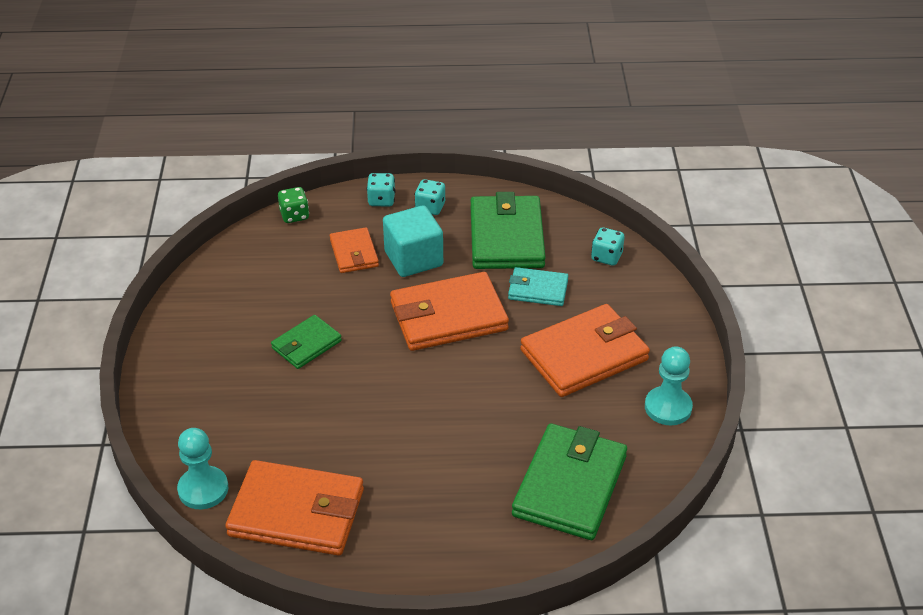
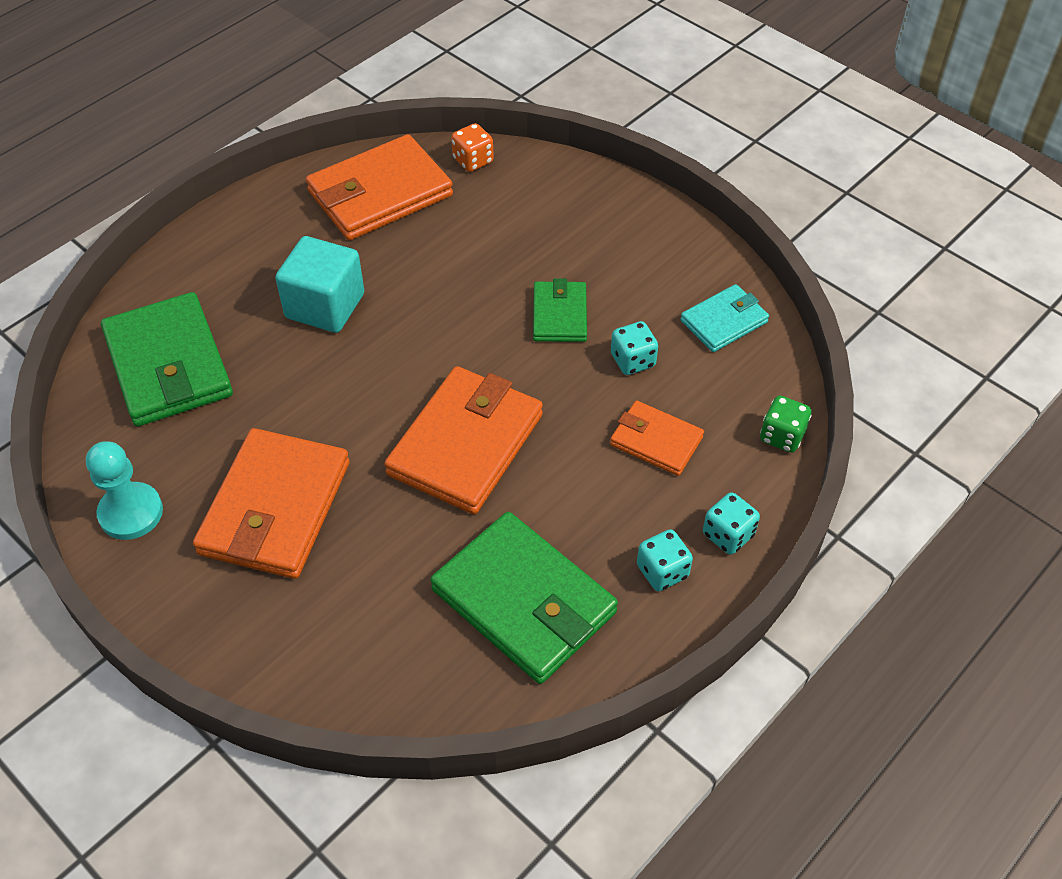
camera: 135 degrees right, 10 degrees up
(203, 489) = (473, 161): turquoise pawn -> orange dice
(413, 259) = (588, 484): turquoise cube -> turquoise cube (325, 306)
(538, 290) = (408, 553): turquoise wallet -> turquoise wallet (724, 321)
(606, 257) = (374, 672): turquoise dice -> turquoise dice (633, 361)

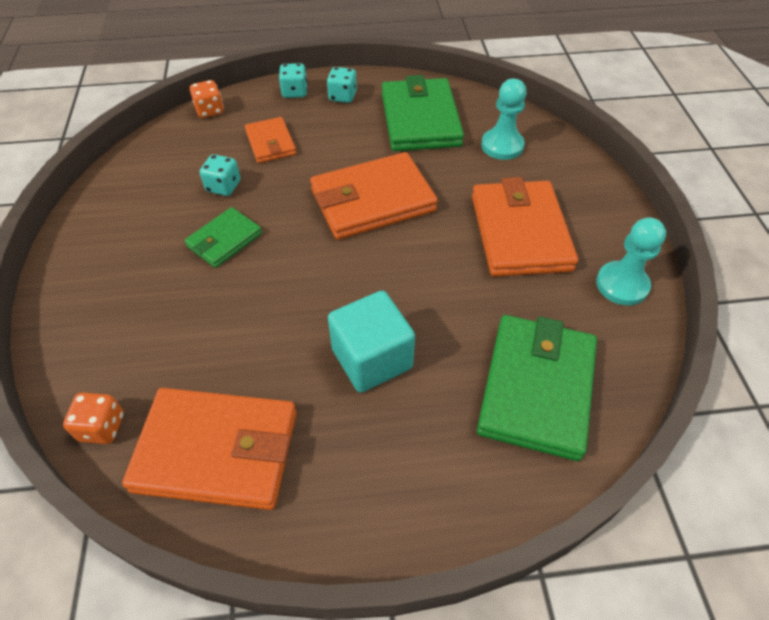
camera: 140 degrees left, 0 degrees up
(275, 508) = (520, 233): orange wallet -> orange wallet turned 60 degrees counterclockwise
(382, 628) = (502, 146): none -> turquoise pawn
(724, 321) = (144, 175): turquoise wallet -> none
(782, 436) = (210, 110): green dice -> orange dice

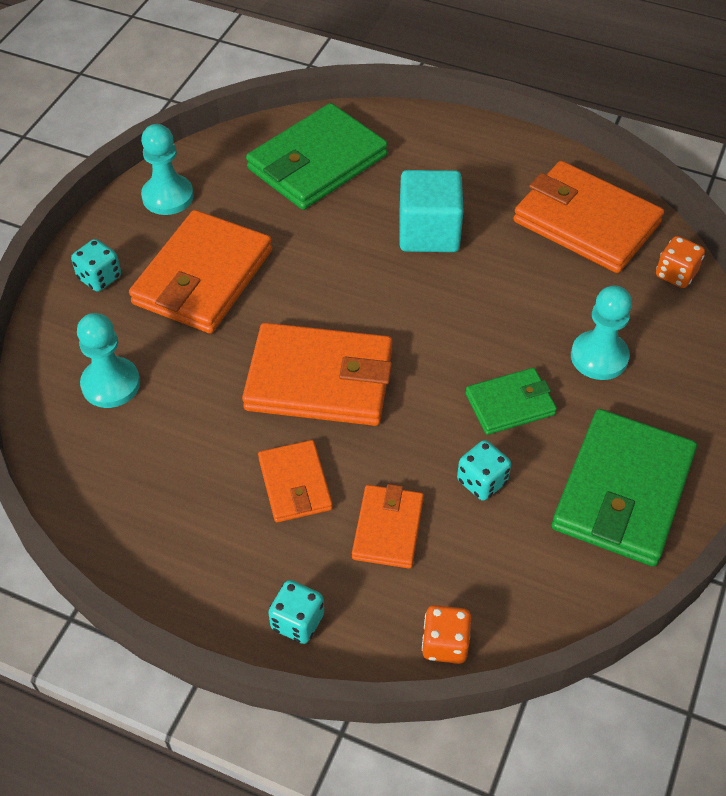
camera: 150 degrees left, 0 degrees up
(163, 306) = (599, 357): none -> turquoise pawn
(342, 96) = (234, 574): turquoise dice -> turquoise dice (99, 278)
(342, 142) = (295, 484): none -> orange wallet
(420, 120) = (167, 474): green wallet -> green wallet (623, 491)

